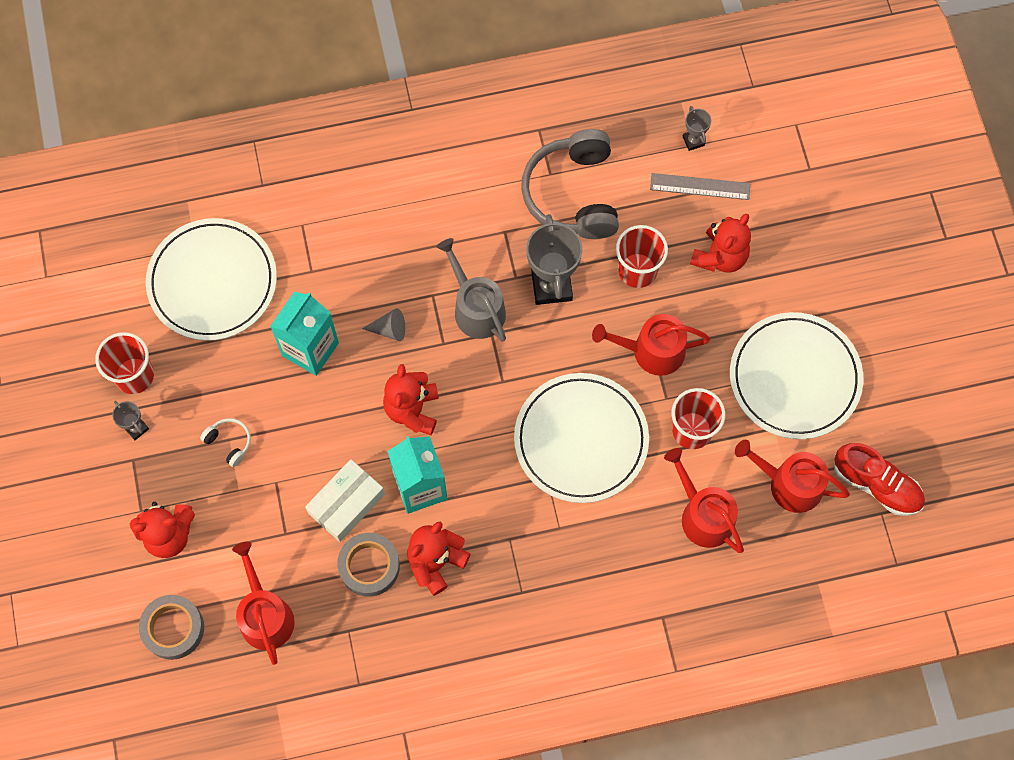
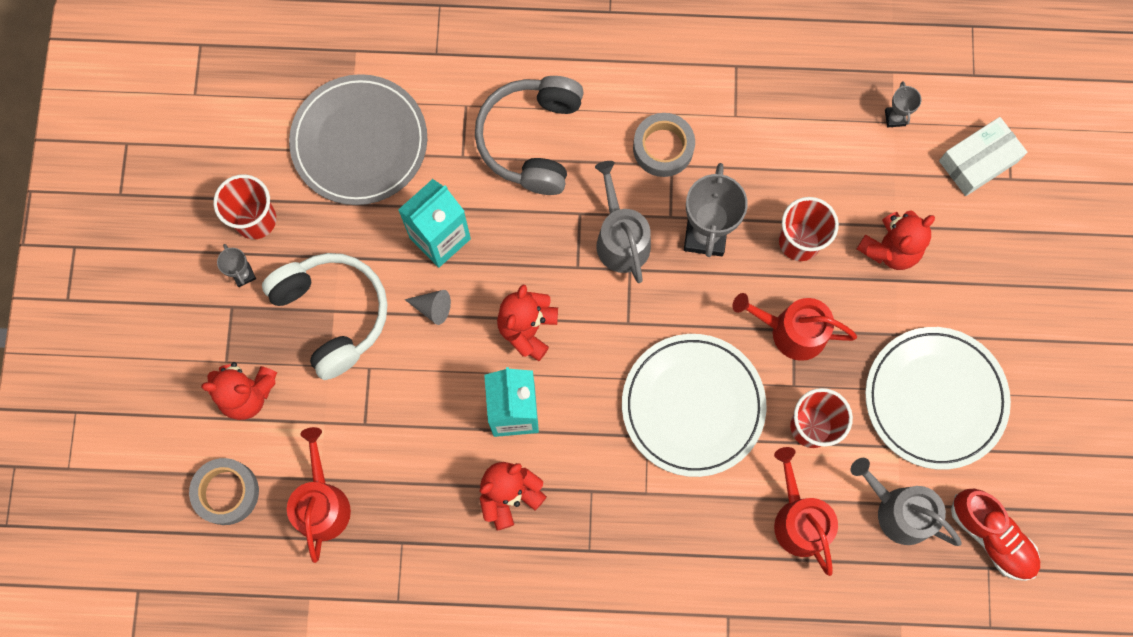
camera: 15 degrees right, 5 degrees up
(212, 282) = (359, 142): white plate -> grey plate
(229, 442) = (333, 314): white headphones -> white headphones, size x2.40
(346, 503) = (434, 409): white box -> white box (978, 161)
(369, 566) = (440, 481): grey tape -> grey tape (663, 148)
(389, 329) = (526, 238): grey cone -> grey cone (432, 308)
(573, 194) = (753, 143): grey headphones -> grey headphones (531, 140)
(700, 186) = (889, 169): grey ruler -> none
(789, 484) = (899, 511): red watering can -> grey watering can

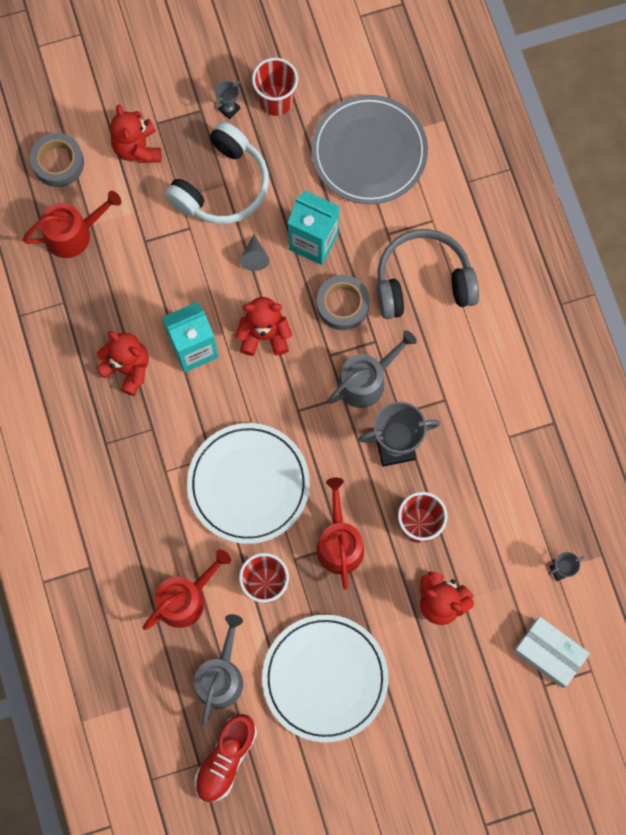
camera: 70 degrees right, 0 degrees up
(663, 148) = (457, 388): grey tape -> grey tape (342, 305)

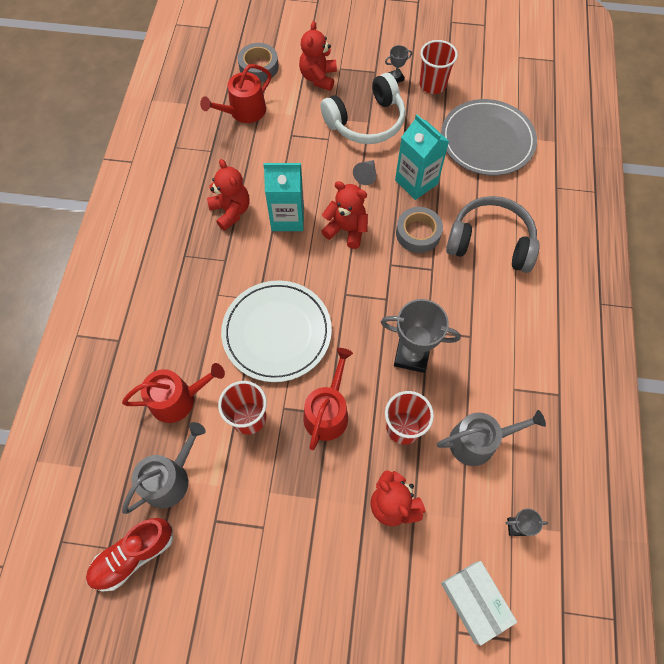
camera: 25 degrees right, 10 degrees down
(73, 233) = (244, 111): red watering can -> red watering can turned 135 degrees clockwise
(325, 678) = (257, 524): white plate -> none
(366, 381) = (411, 295): grey watering can -> grey watering can (478, 441)

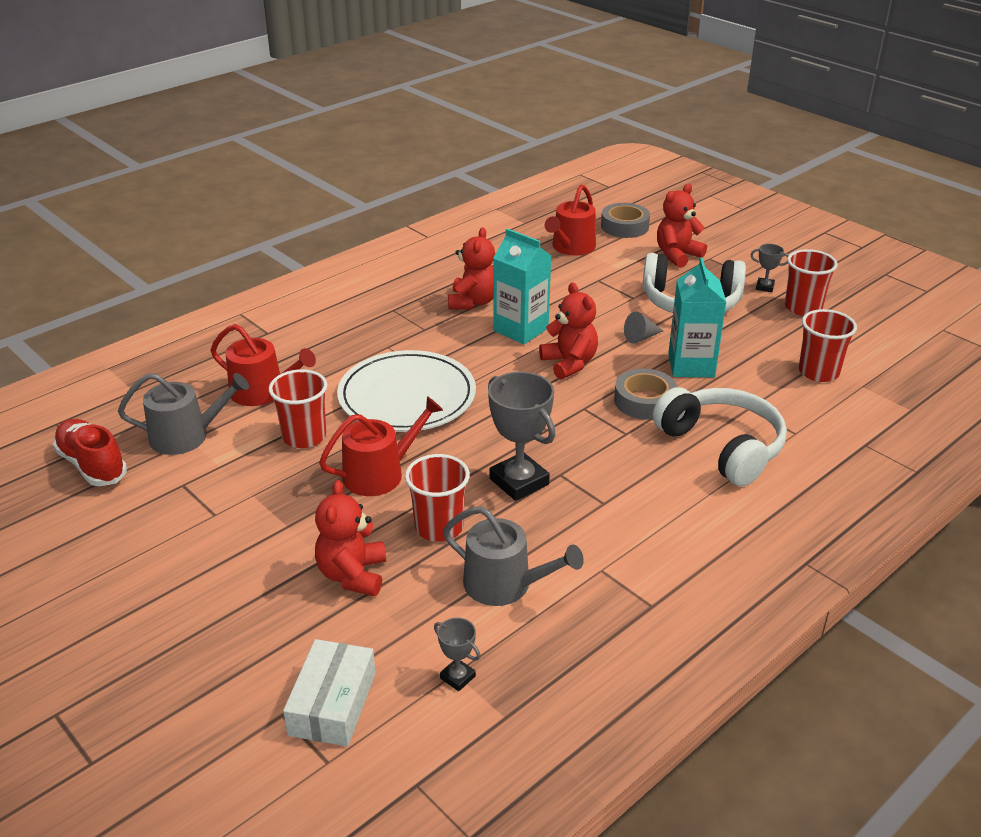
camera: 40 degrees right, 30 degrees down
(133, 555) = (92, 465): red shoe -> red shoe turned 45 degrees clockwise
(244, 111) = (571, 247): red watering can -> red watering can turned 60 degrees counterclockwise
(487, 140) = (818, 372): grey plate -> red cup
(490, 242) = (722, 446): grey headphones -> white headphones

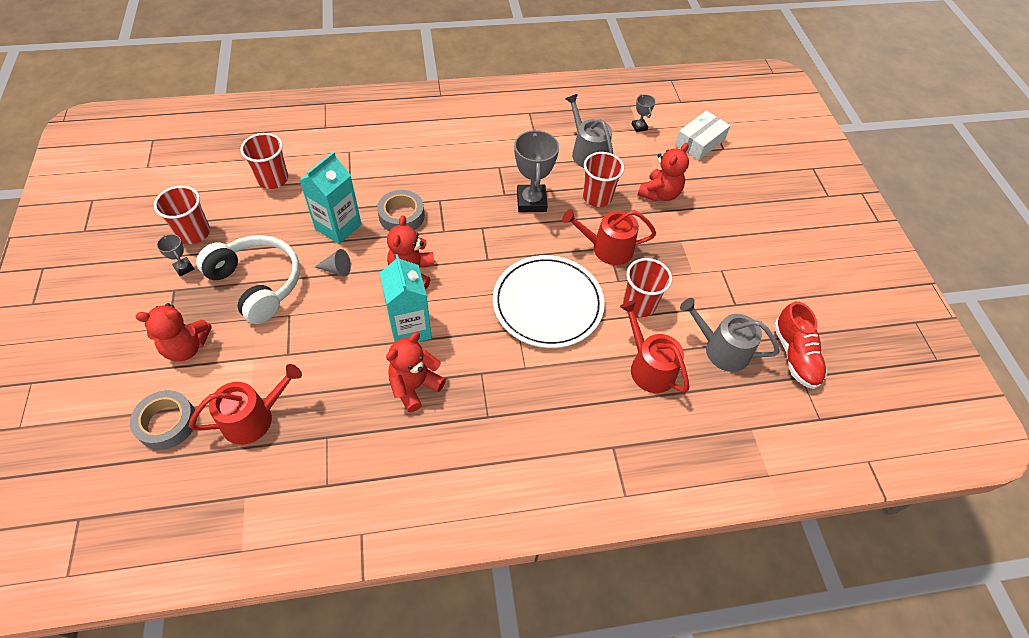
camera: 150 degrees left, 20 degrees up
(722, 446) = (398, 164): white headphones -> none

